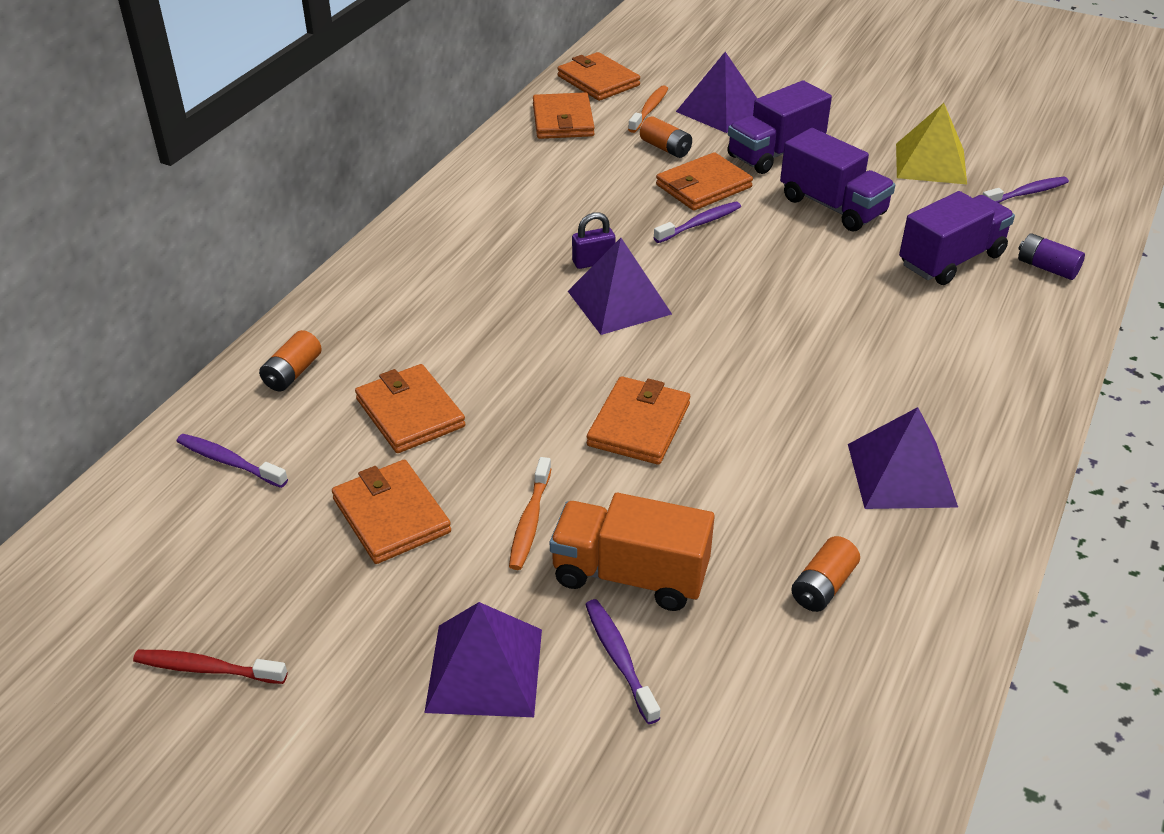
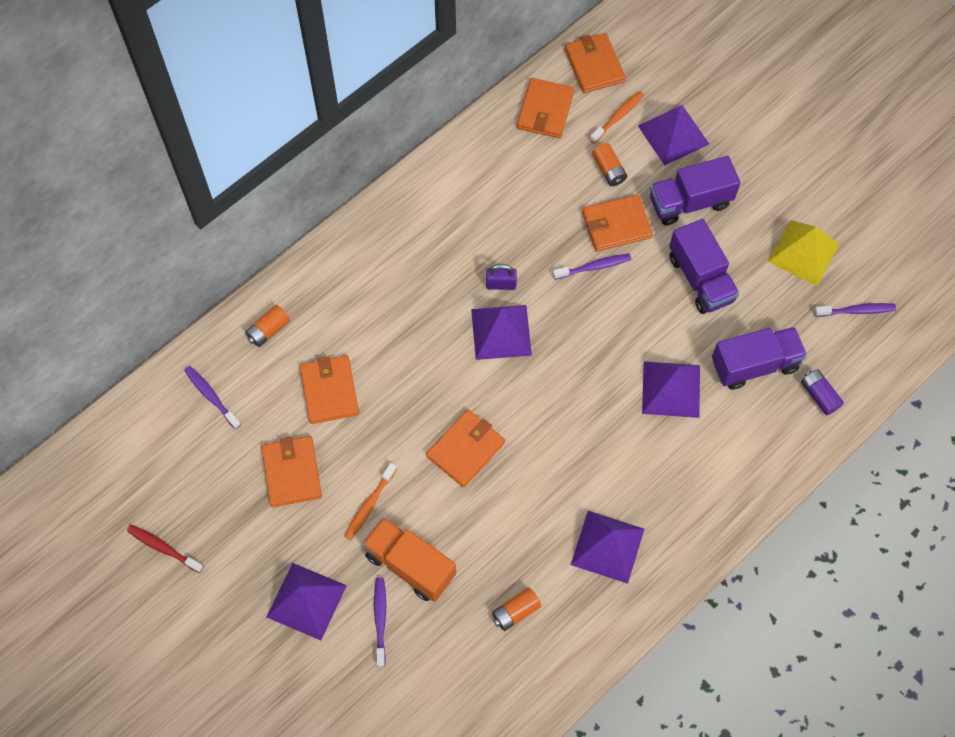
camera: 20 degrees right, 25 degrees up
(869, 303) = (671, 389): none -> purple pyramid

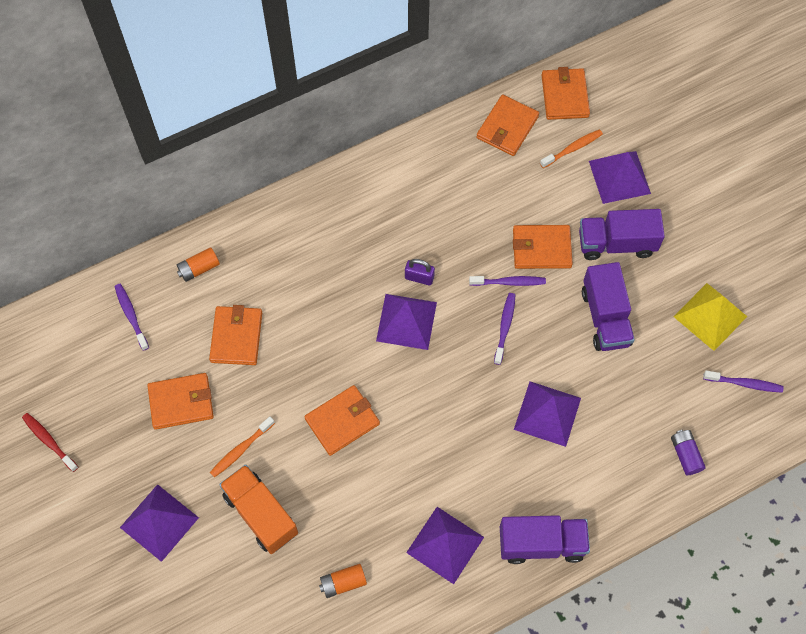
camera: 15 degrees right, 0 degrees up
(292, 472) = (181, 402): orange wallet -> orange wallet turned 75 degrees clockwise
(380, 620) = (219, 557): purple toothbrush -> purple toothbrush (505, 327)
(608, 170) = (549, 196): orange battery -> none
(754, 365) = (632, 410): purple truck -> purple truck (541, 543)

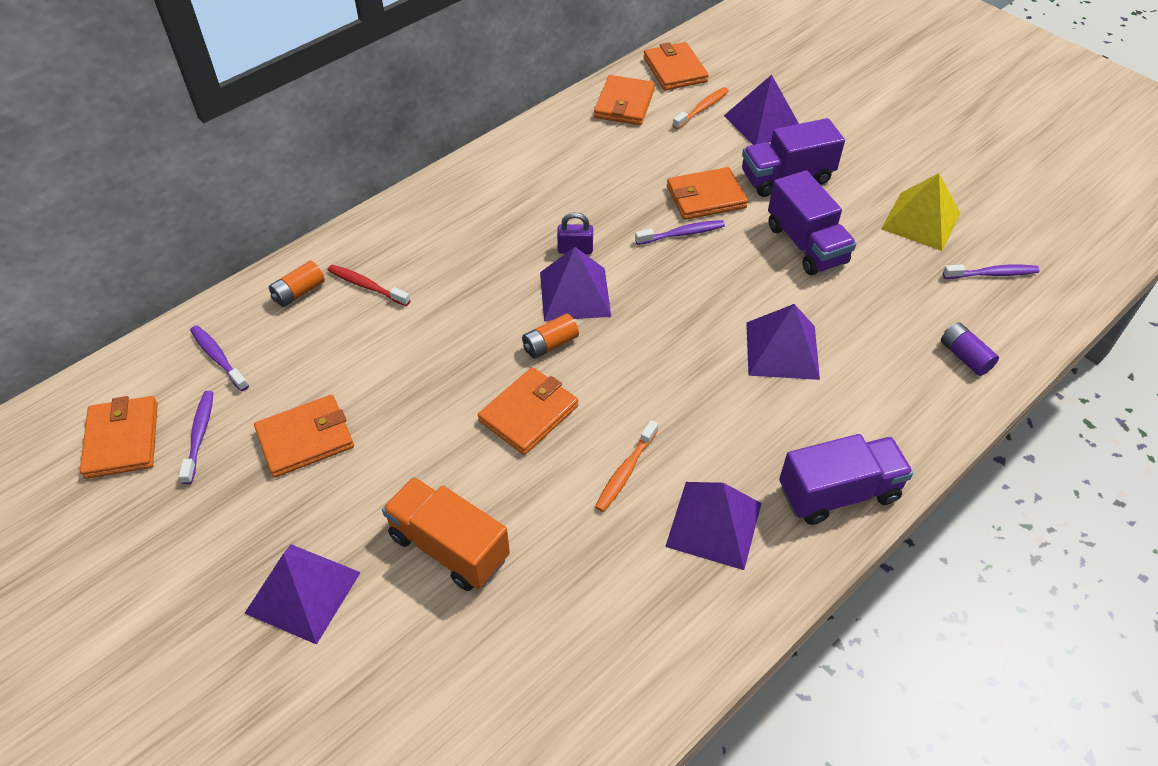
camera: 15 degrees left, 15 degrees down
(49, 441) = (121, 526): red toothbrush -> red toothbrush (366, 286)
(236, 337) = (364, 352): orange wallet -> orange wallet (122, 439)
(241, 450) = (401, 475): orange toothbrush -> orange toothbrush (625, 471)
(343, 583) = (591, 606): orange battery -> orange battery (550, 344)
(505, 327) = (694, 276): purple toothbrush -> purple toothbrush (199, 435)

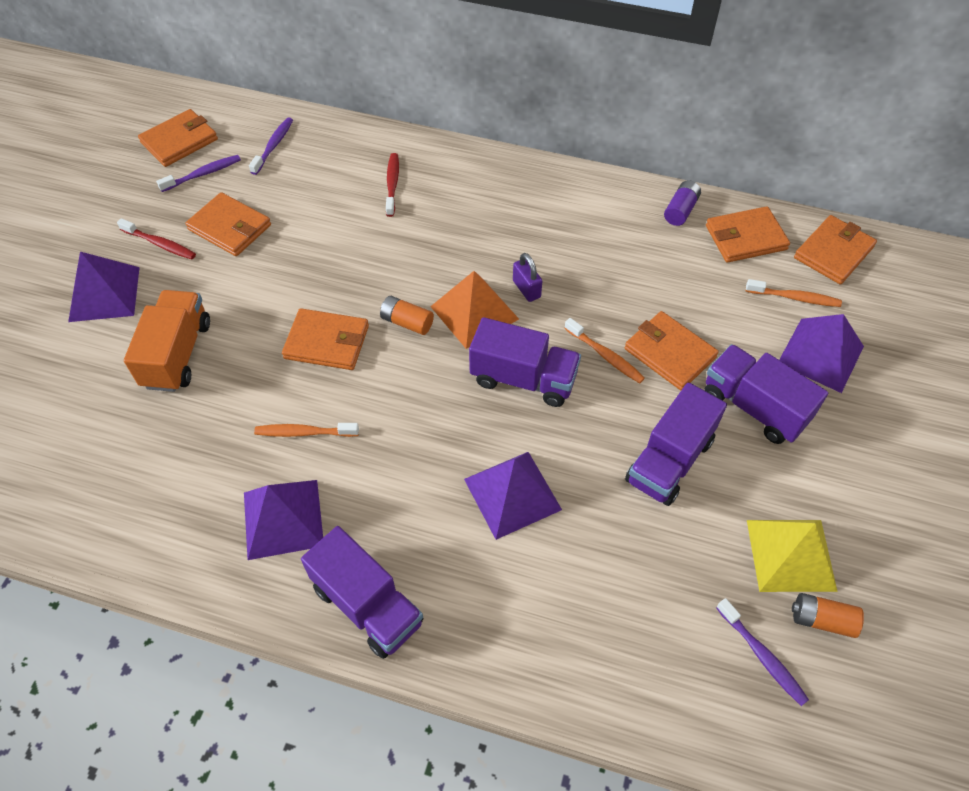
camera: 60 degrees right, 5 degrees up
(272, 512) = (160, 244): none -> red toothbrush
(299, 292) = (360, 152): orange battery -> orange battery (822, 620)
(575, 294) = (474, 313): purple pyramid -> orange pyramid
(670, 293) = (523, 379): none -> purple truck
(682, 234) = (605, 356): purple toothbrush -> orange toothbrush
(964, 357) = (613, 665): purple battery -> purple battery (680, 210)

